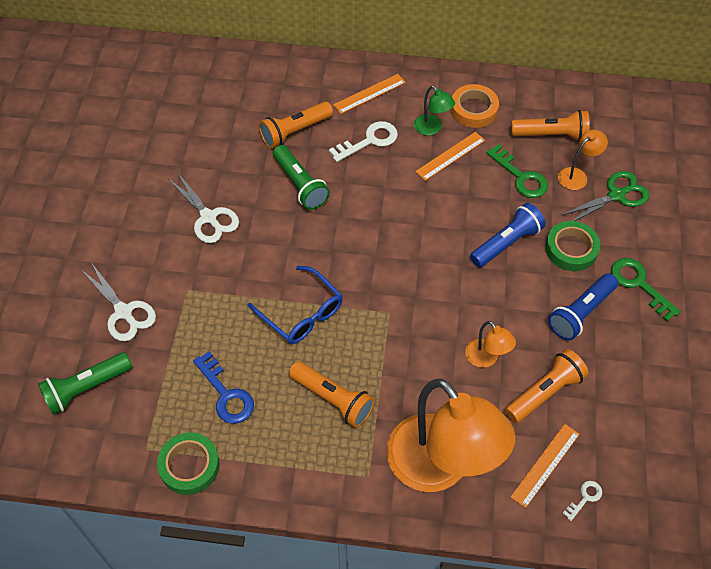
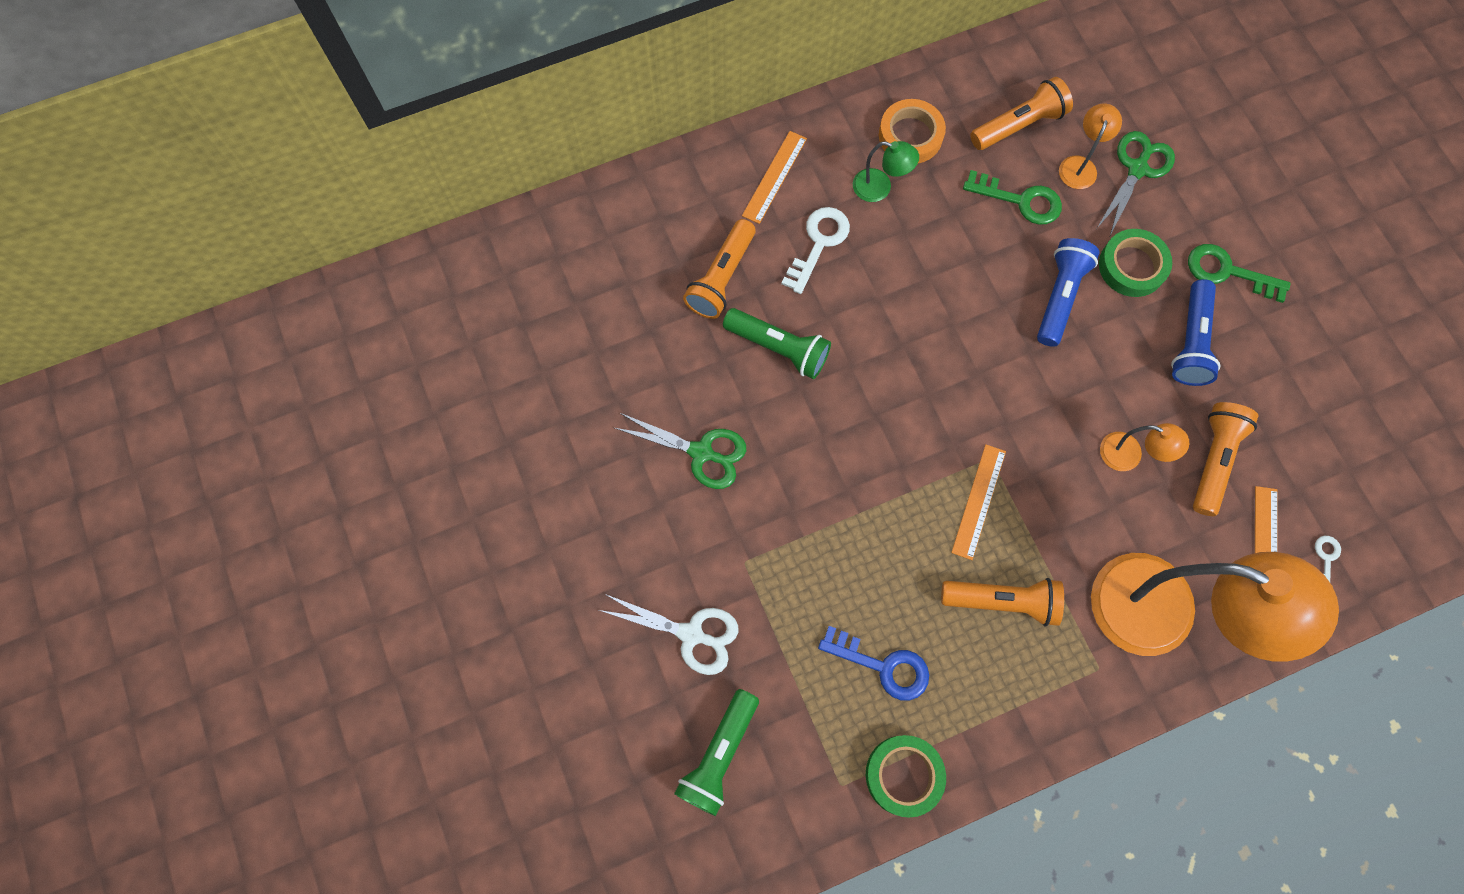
camera: 30 degrees left, 15 degrees up
(209, 218) = (702, 453): white scissors -> green scissors
(301, 313) = (895, 515): blue glasses -> none
(450, 156) = (925, 214): orange ruler -> orange ruler (978, 501)

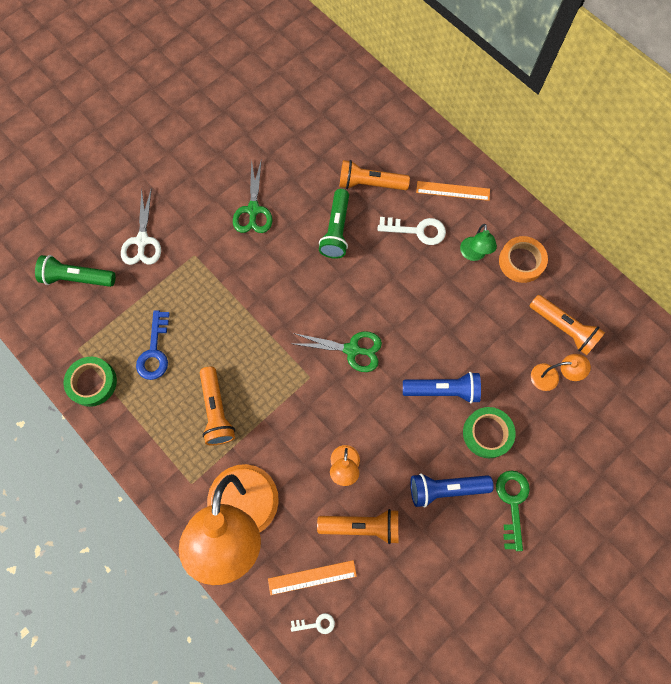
camera: 70 degrees right, 0 degrees up
(978, 501) = (278, 377): orange ruler -> none
(1020, 200) = (505, 345): green key -> none
(1137, 168) = (567, 418): green scissors -> green scissors (352, 350)

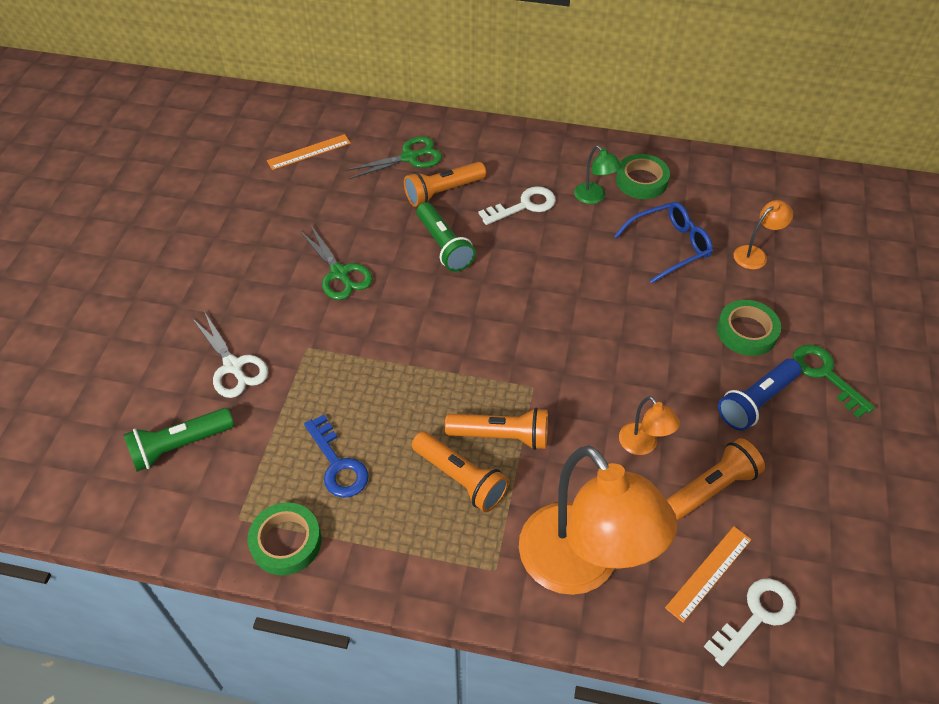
camera: 35 degrees left, 20 degrees down
(316, 624) = (756, 616): white key -> white key, size x1.85
(352, 350) = (554, 337): green scissors -> green scissors (410, 157)
(442, 390) = (672, 320): blue flashlight -> none
(453, 190) = (527, 159): orange ruler -> orange ruler (309, 152)
(492, 330) = (668, 246): none -> blue glasses
(521, 261) = (641, 181): orange tape -> green tape
(563, 328) = (727, 211): orange flashlight -> orange flashlight (501, 436)

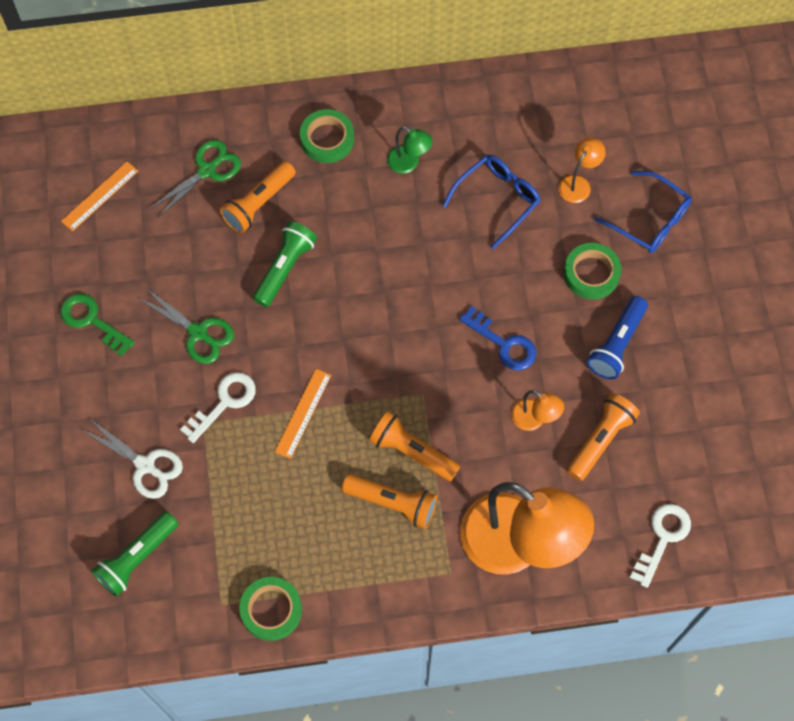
camera: 20 degrees left, 15 degrees up
(337, 464) = (283, 526): blue key -> blue key (503, 343)
(444, 246) = (285, 268): green flashlight -> green flashlight turned 105 degrees counterclockwise
(501, 436) = (412, 452): orange flashlight -> orange flashlight turned 135 degrees counterclockwise
(524, 206) = (344, 195): white key -> white key (224, 403)
(641, 181) = (448, 127): green tape -> green tape (327, 139)
(708, 573) = (617, 515): orange ruler -> orange ruler (303, 413)
(821, 302) = (649, 219): none -> blue glasses
(825, 375) = (668, 297): green key -> green key (92, 321)

